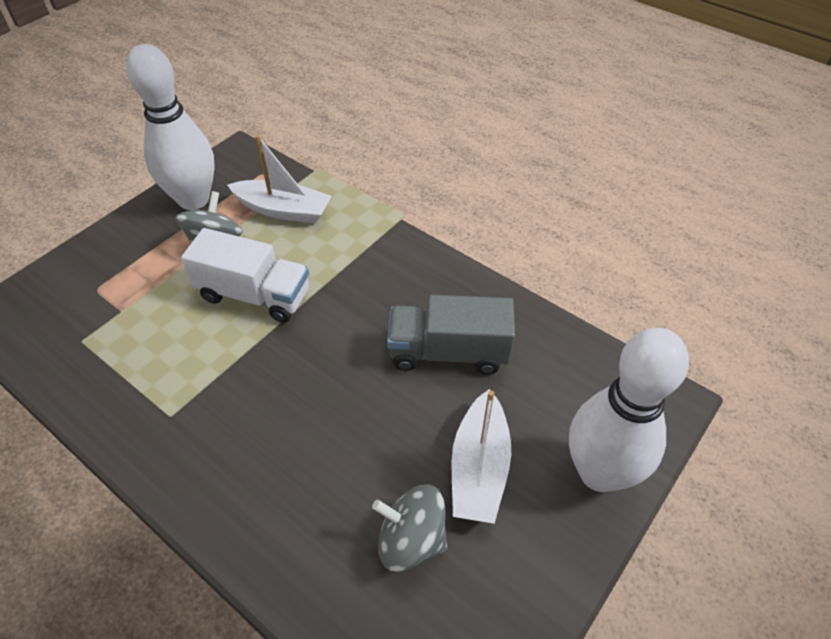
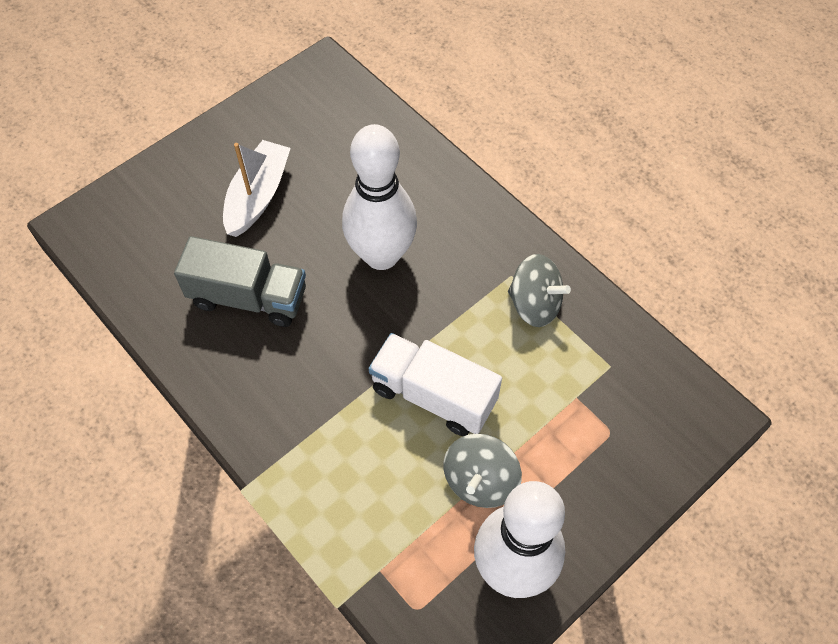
camera: 170 degrees left, 10 degrees up
(283, 210) = (392, 526): white boat -> none
(411, 540) = (324, 157): grey spinning top -> grey spinning top (534, 304)
(599, 472) = (166, 179): white bowling pin -> white bowling pin (381, 255)

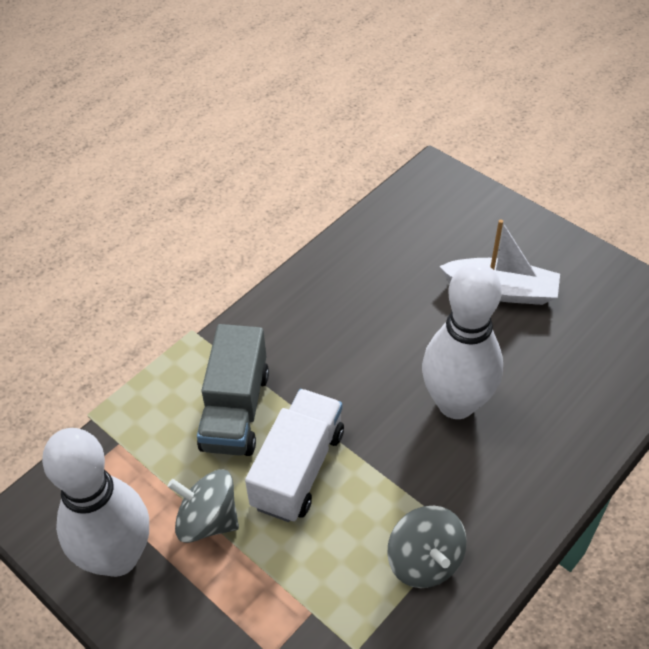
camera: 85 degrees right, 10 degrees down
(248, 297) = (383, 303): grey truck -> grey truck (235, 410)
(534, 304) = (424, 560): grey spinning top -> grey spinning top turned 45 degrees counterclockwise

